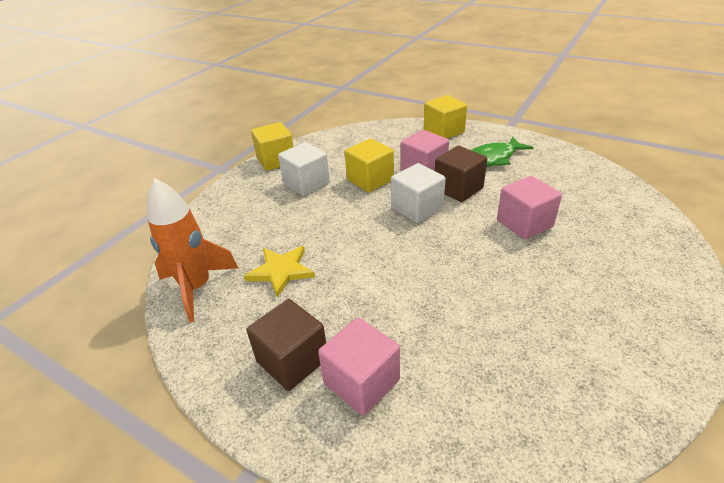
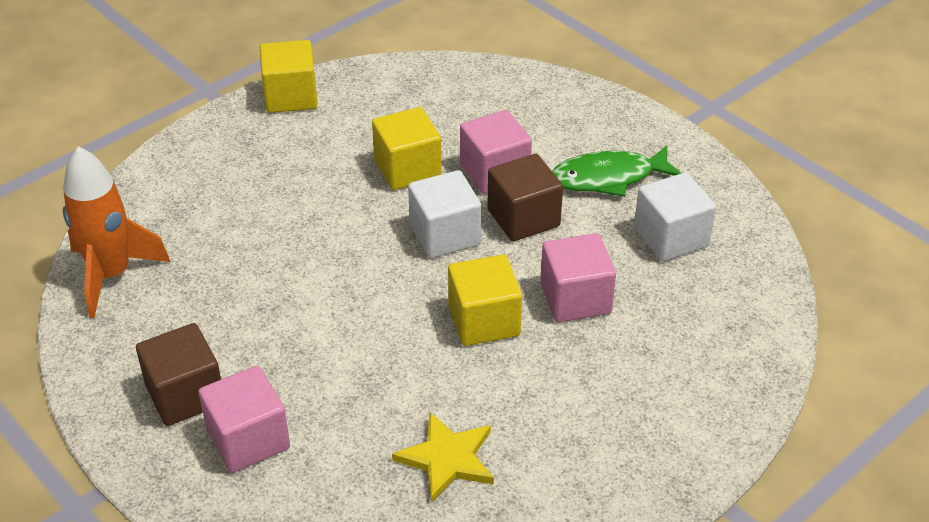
camera: 15 degrees right, 5 degrees up
(281, 271) = (220, 280): yellow star -> yellow star (447, 459)
(306, 183) = (315, 151): white cube -> white cube (671, 237)
(443, 131) = (574, 105): yellow cube -> yellow cube (484, 321)

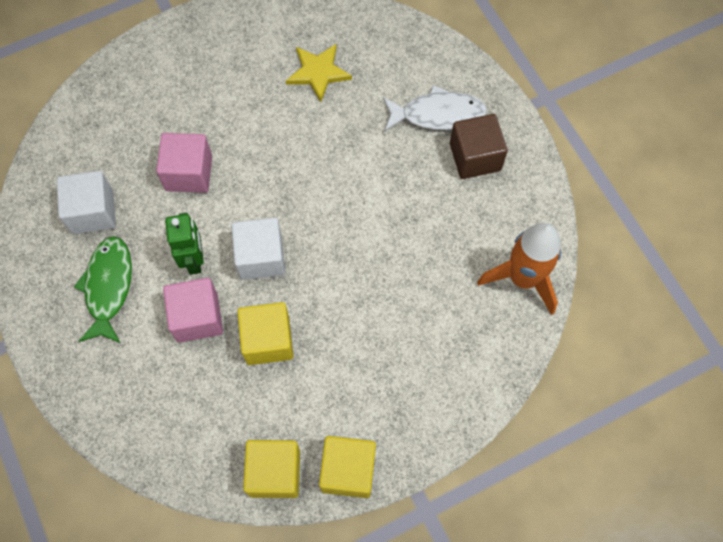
camera: 165 degrees left, 25 degrees up
(248, 439) = (438, 114): pink cube -> white fish
(484, 321) = (260, 169): yellow cube -> yellow cube (274, 472)
(523, 218) = (194, 260): brown cube -> green robot
(608, 178) = (108, 287): green fish -> green fish turned 90 degrees counterclockwise

